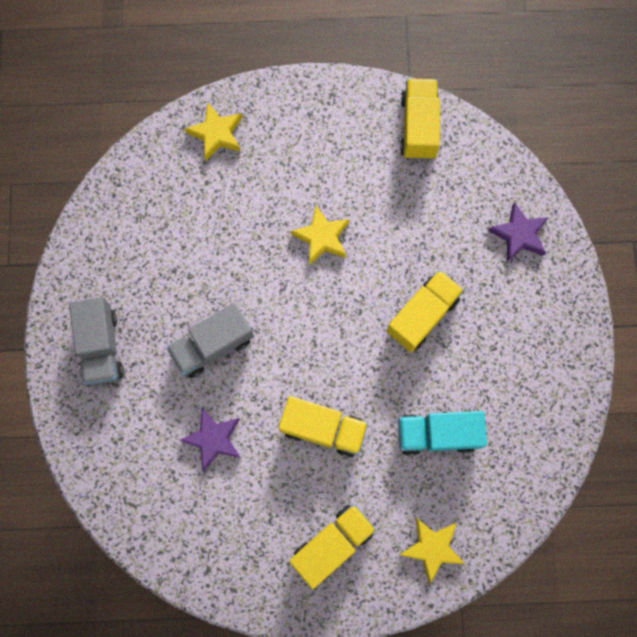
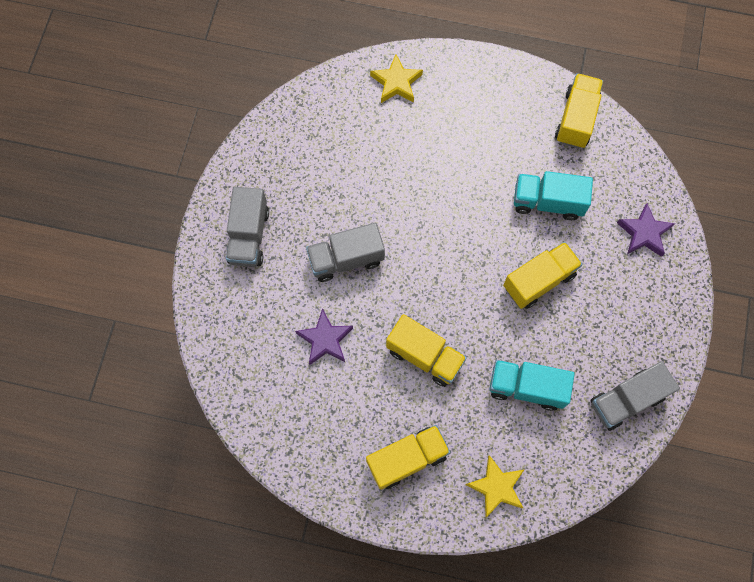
camera: 15 degrees right, 5 degrees down
(322, 237) = (466, 191): yellow star -> none
(410, 227) = (547, 202): none -> turquoise truck
(543, 419) = (626, 400): none -> grey truck

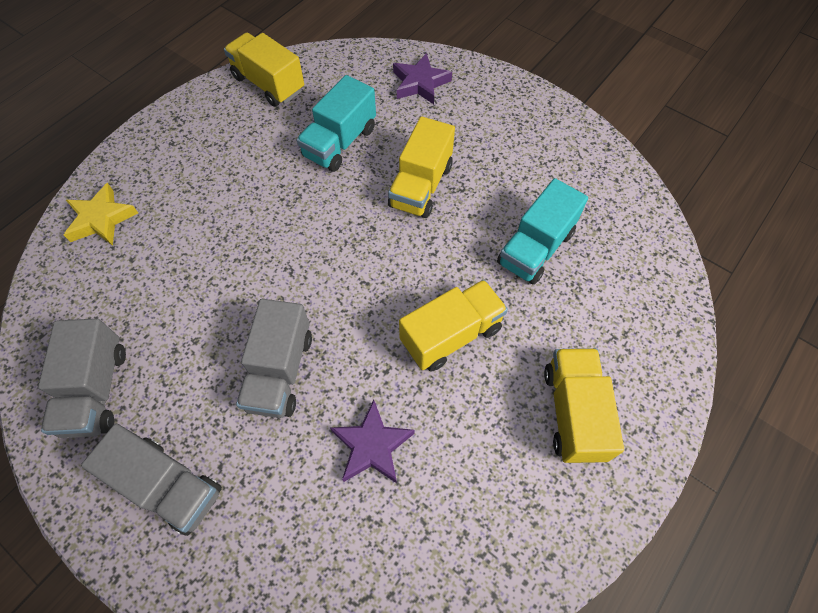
camera: 65 degrees left, 10 degrees down
(496, 487) = (641, 327): yellow star -> none
(539, 281) = (421, 186): yellow truck -> yellow truck turned 150 degrees counterclockwise
(626, 400) = (586, 168): grey truck -> grey truck (96, 390)

